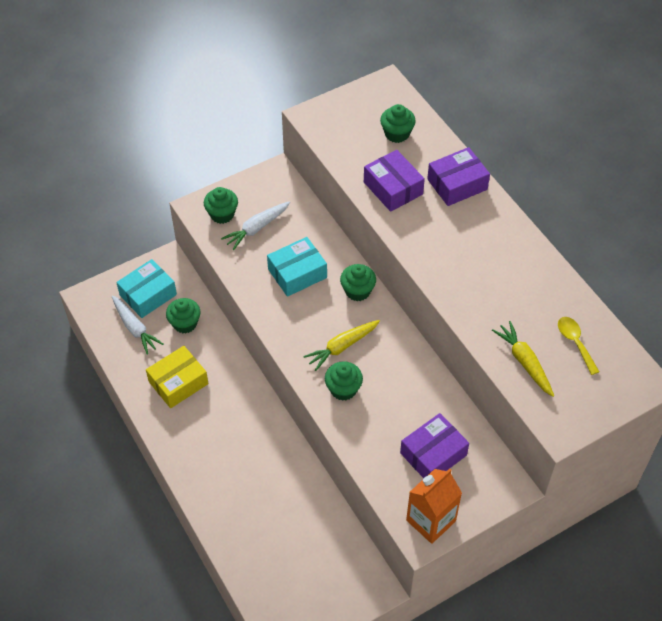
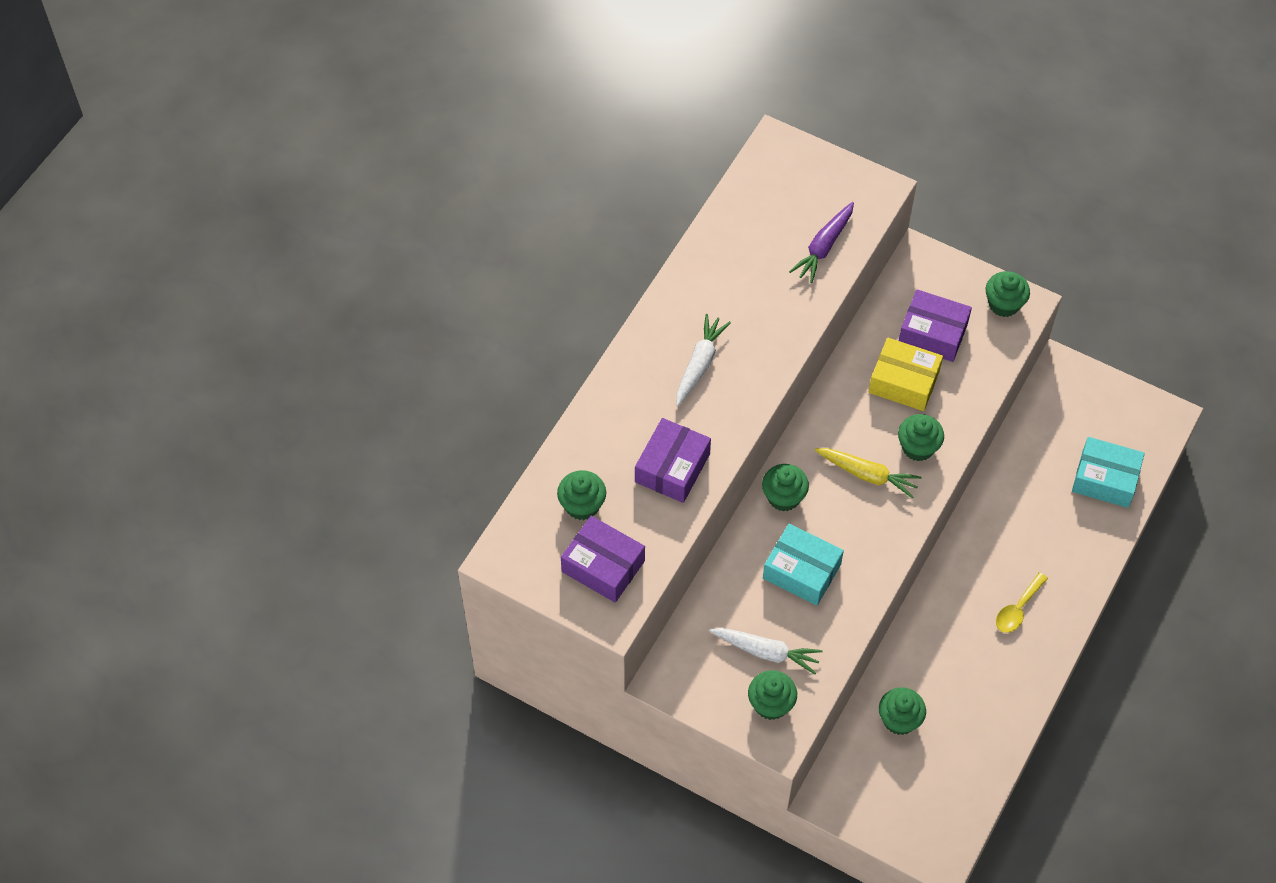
camera: 120 degrees left, 5 degrees up
(135, 328) = (944, 772): white carrot -> white carrot (700, 364)
(148, 295) = (889, 788): turquoise box -> turquoise box (1105, 479)
(178, 382) = (979, 677): yellow box -> yellow box (904, 382)
(431, 520) = (1004, 304): orange carton -> green cupcake
(457, 184) = (623, 406): purple box -> purple box (603, 566)
(524, 362) = (823, 247): yellow carrot -> purple carrot
(575, 343) = (769, 214): yellow spoon -> yellow spoon (1018, 609)

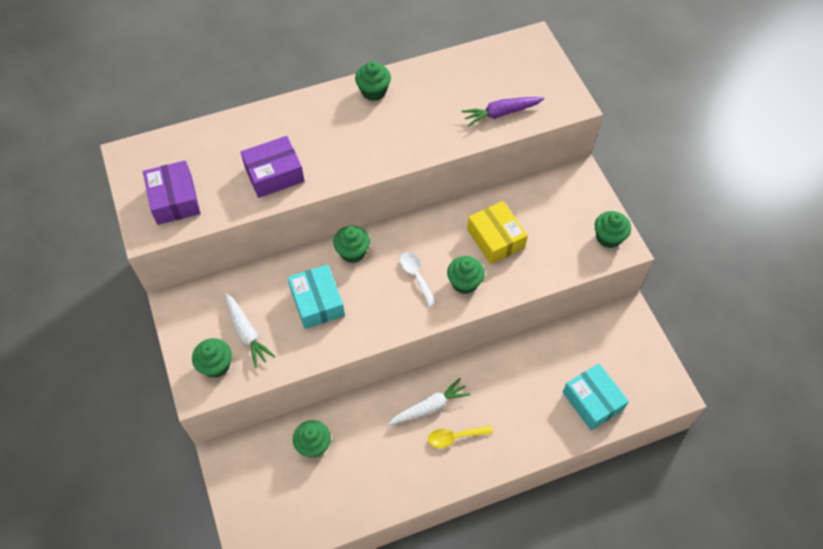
camera: 40 degrees right, 0 degrees up
(582, 505) = (202, 158): green cupcake -> green cupcake (373, 91)
(700, 364) = (354, 128): white carrot -> white carrot (429, 407)
(867, 475) = (416, 276): yellow carrot -> white spoon
(933, 333) = (543, 223): purple box -> none

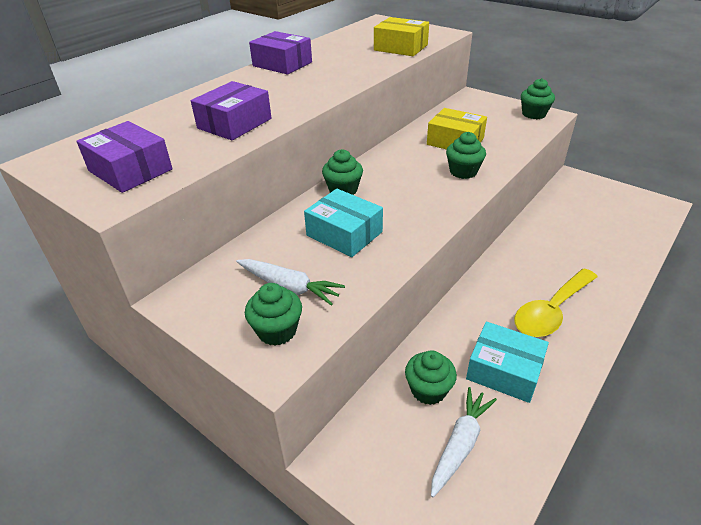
camera: 30 degrees left, 20 degrees down
(373, 91) = (282, 64): green cupcake -> purple box
(416, 276) = (418, 183): white spoon -> none
(429, 407) = (504, 300): white carrot -> white carrot (460, 444)
(455, 437) = (551, 311): yellow spoon -> yellow spoon, size x1.75
(501, 113) = (400, 47): purple carrot -> yellow box
(592, 401) = (620, 234): turquoise box -> turquoise box (504, 371)

